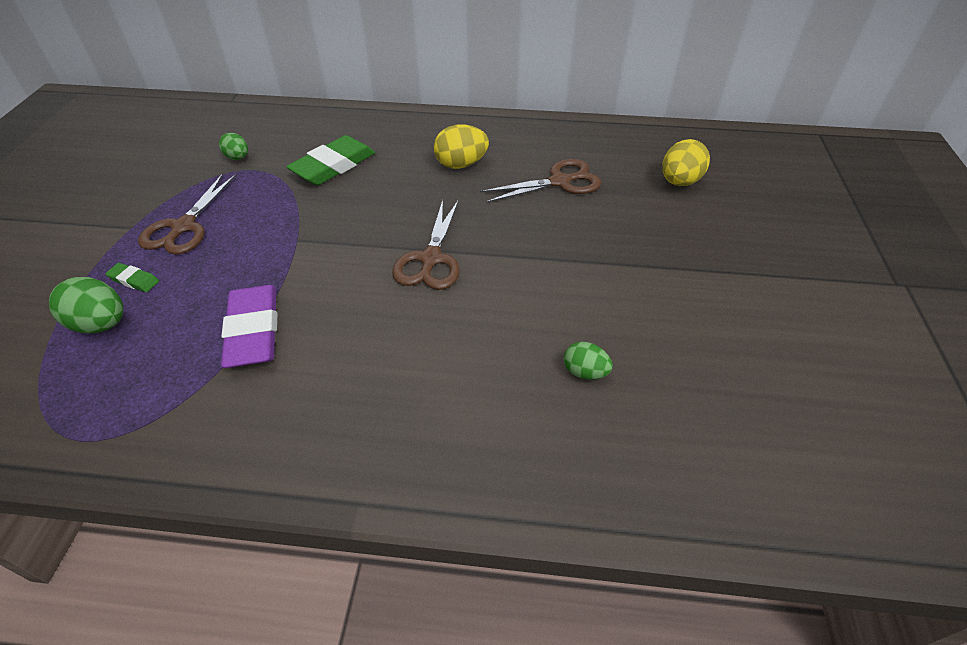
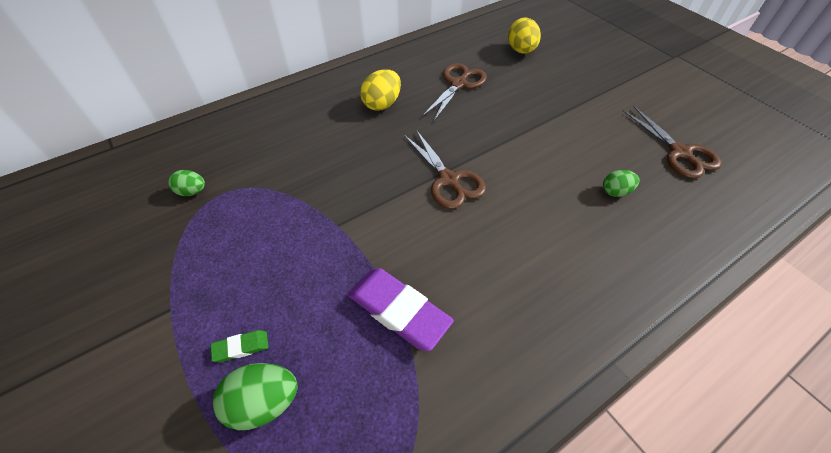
camera: 40 degrees left, 5 degrees up
(183, 227) = (224, 276): brown scissors -> brown scissors (680, 153)
(333, 166) = (288, 154): green eraser -> none

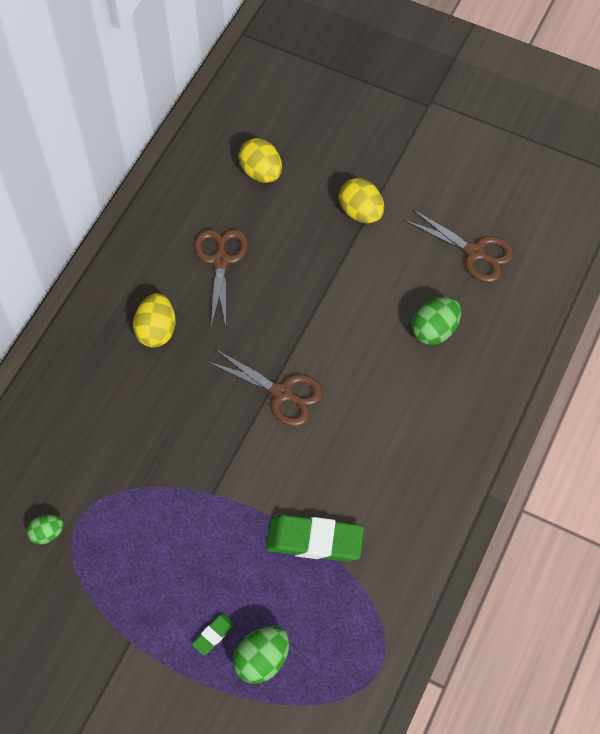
camera: 30 degrees left, 10 degrees up
(399, 311) = (314, 540): purple eraser -> green eraser
(586, 95) = (361, 212): none -> yellow egg
(615, 191) = (434, 330): green egg -> green egg, size x1.60

